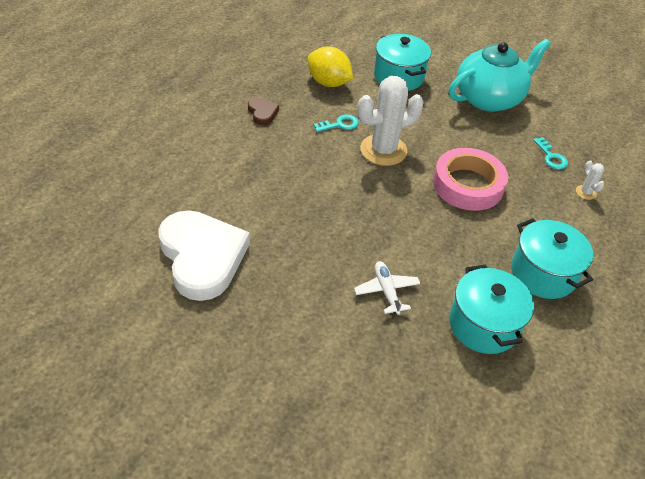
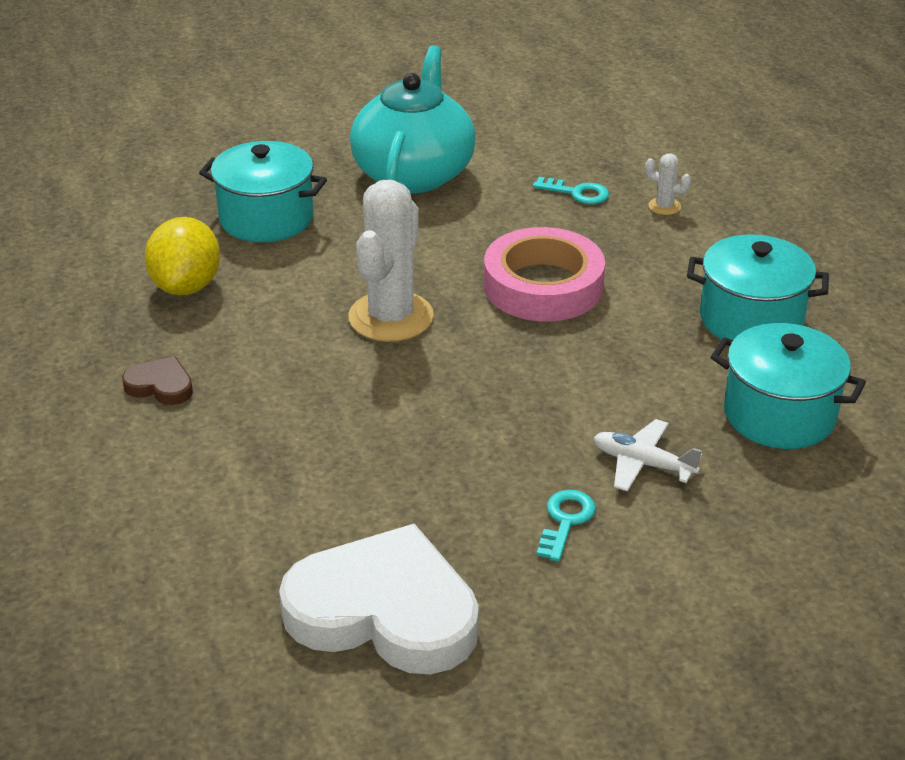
camera: 45 degrees left, 10 degrees down
(328, 83) = (186, 286): yellow lemon -> yellow lemon turned 75 degrees counterclockwise
(340, 124) = (288, 326): turquoise key -> turquoise key (566, 521)

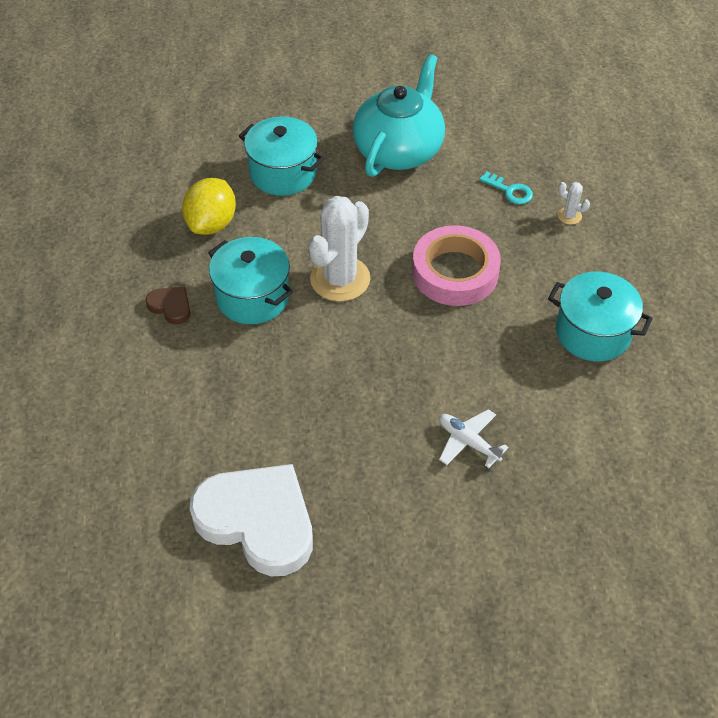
camera: 15 degrees right, 15 degrees up
(566, 521) = (399, 477): turquoise key -> none
(779, 414) = (580, 421): turquoise pot -> turquoise pot (252, 297)

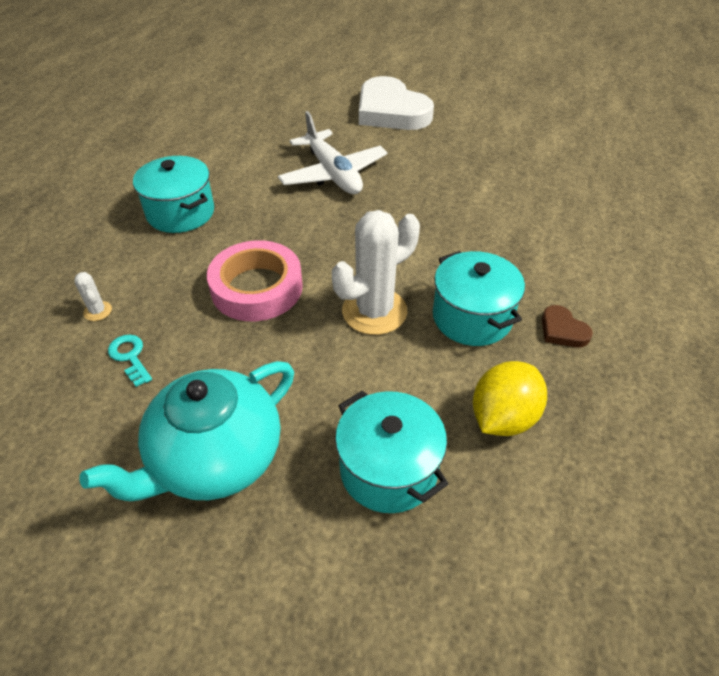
camera: 160 degrees left, 5 degrees down
(258, 521) = (505, 168): white heart -> white heart (391, 111)
(468, 442) = (333, 174): white plane -> white plane, size x1.86

